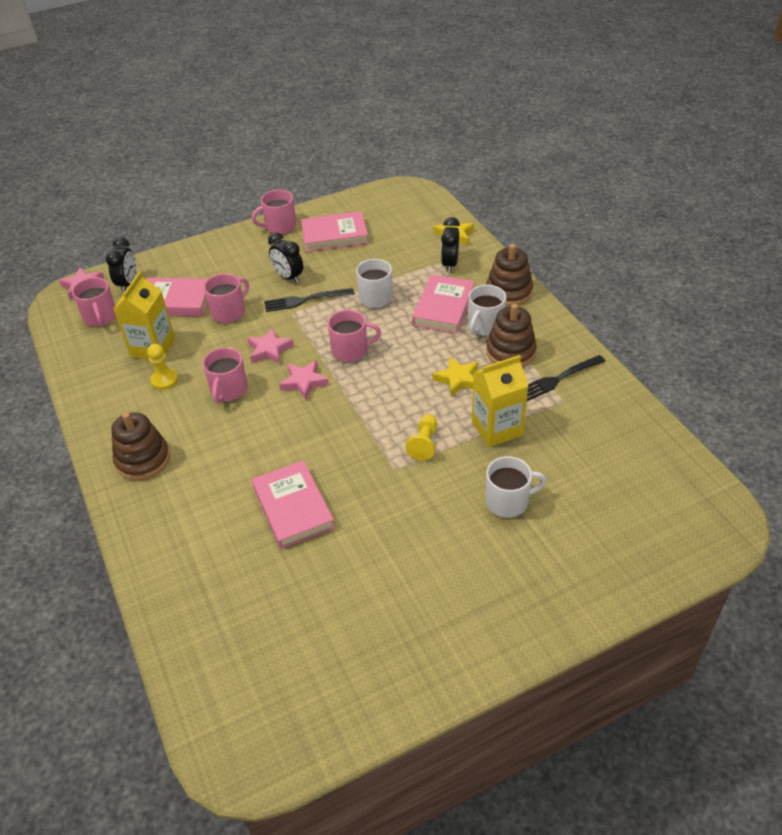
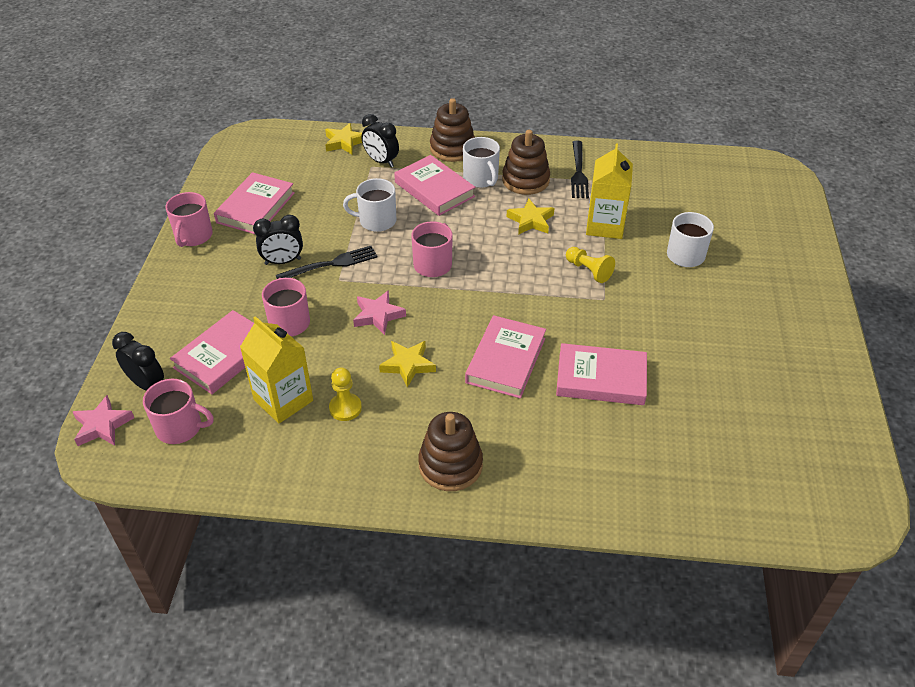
camera: 60 degrees left, 0 degrees up
(228, 390) = (408, 365): pink mug -> yellow star
(272, 440) = (505, 360): none -> pink book
(304, 382) = (447, 310): pink star -> none
(305, 300) = (331, 264): black fork -> black fork turned 135 degrees counterclockwise

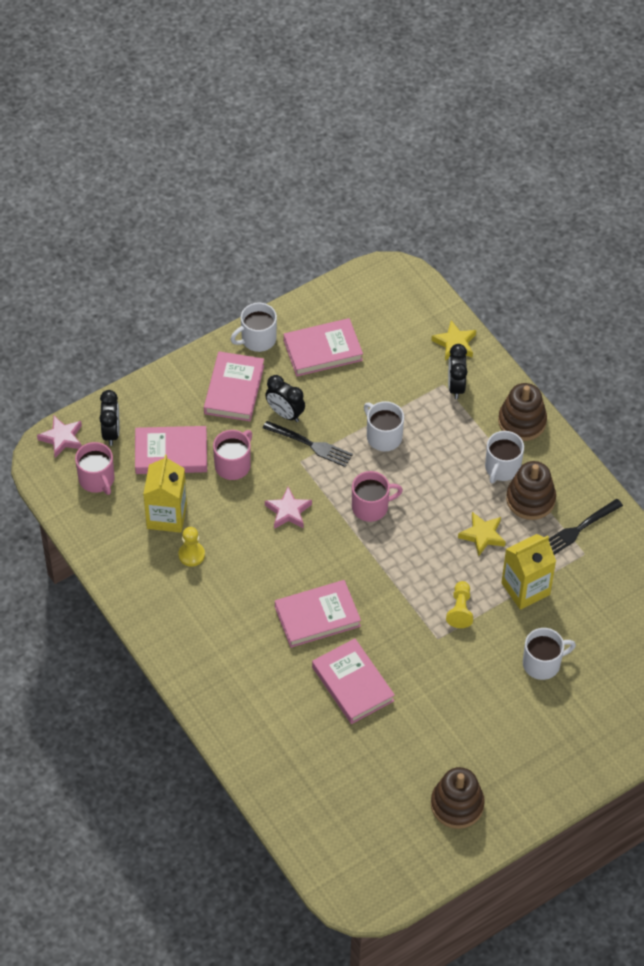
camera: 50 degrees right, 10 degrees up
(193, 236) = (257, 339): pink mug -> white mug
(408, 365) = (259, 562): yellow star -> none
(434, 189) = (457, 446): pink book -> pink book (234, 389)
(450, 465) = (199, 645): brown stacking toy -> brown stacking toy (457, 805)

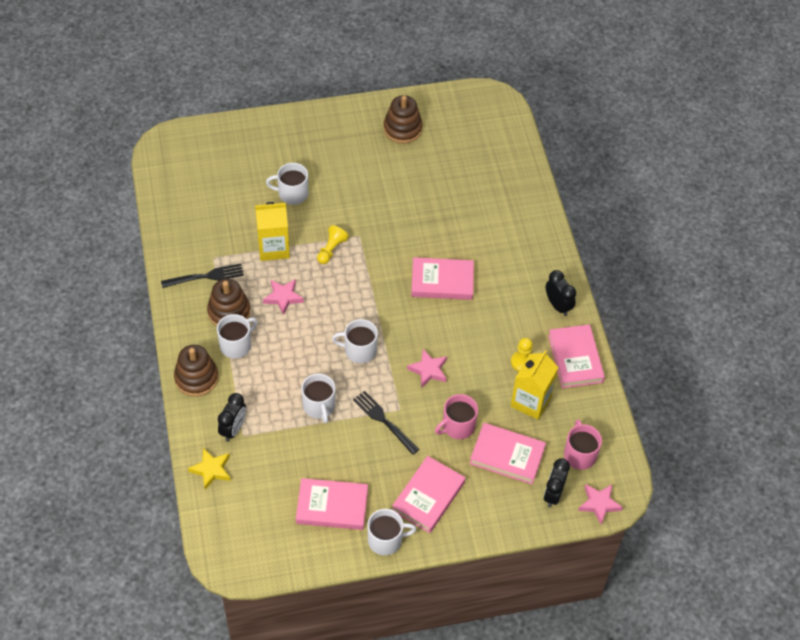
camera: 160 degrees left, 0 degrees up
(285, 414) = (393, 457): black clock -> black clock (558, 306)
(352, 684) = (437, 226): pink book -> pink book (575, 358)
(371, 507) = (359, 350): pink mug -> white mug
(482, 535) = (283, 297): yellow star -> pink star

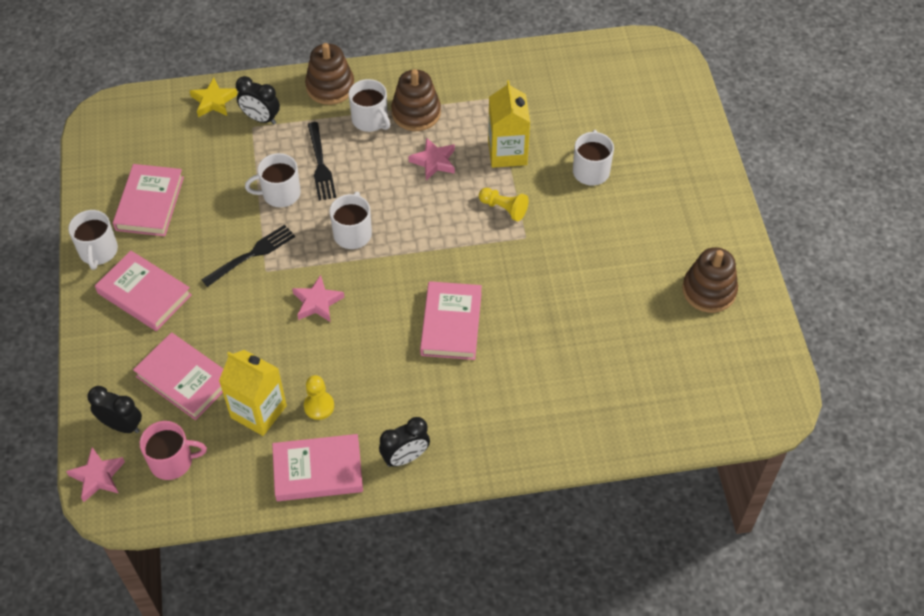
camera: 95 degrees right, 0 degrees up
(206, 276) = (466, 92): black fork -> black fork (320, 164)
(457, 426) = (234, 328): pink mug -> none
(507, 455) = (184, 379): pink book -> pink book turned 75 degrees counterclockwise

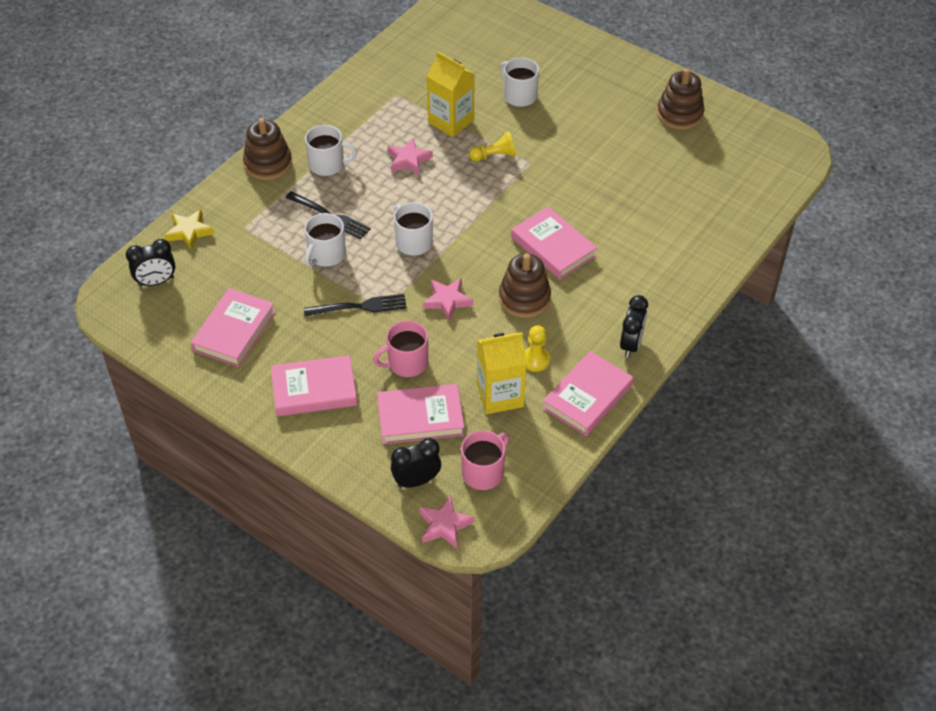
camera: 45 degrees left, 5 degrees down
(98, 251) = (238, 390): white mug -> none
(150, 203) = (234, 331): pink book -> pink book turned 60 degrees clockwise
(228, 327) = (407, 363): none -> pink mug
(251, 255) = (359, 307): black fork -> black fork turned 75 degrees clockwise
(261, 119) = (243, 218): black clock -> black clock (156, 282)
(416, 113) = (354, 139): brown stacking toy -> brown stacking toy (524, 298)

